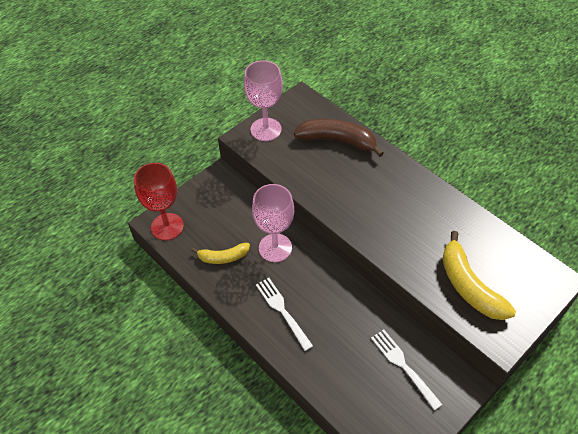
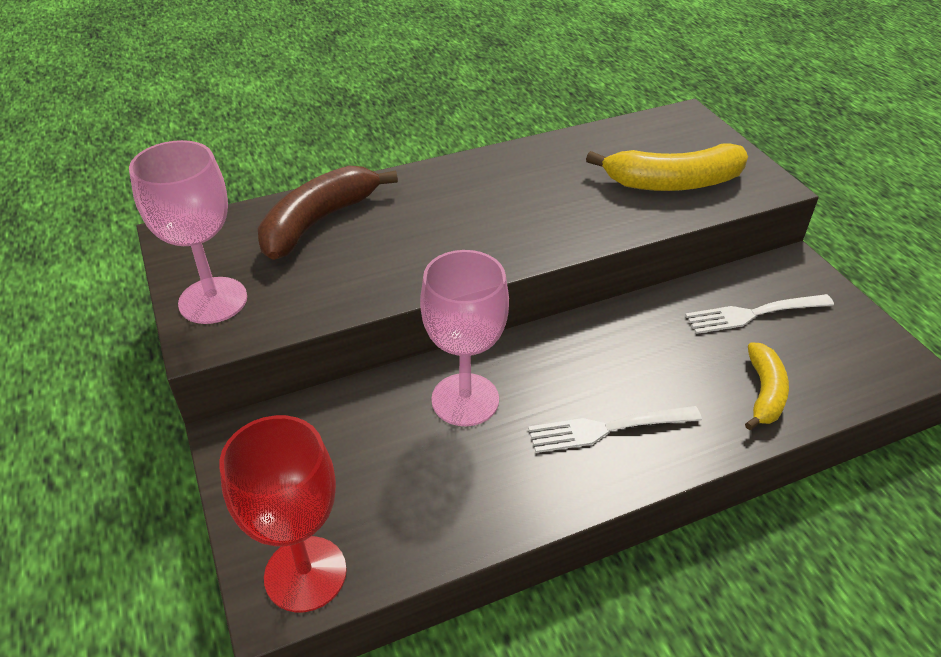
camera: 70 degrees left, 10 degrees down
(223, 257) = (445, 487): yellow banana -> yellow banana (764, 393)

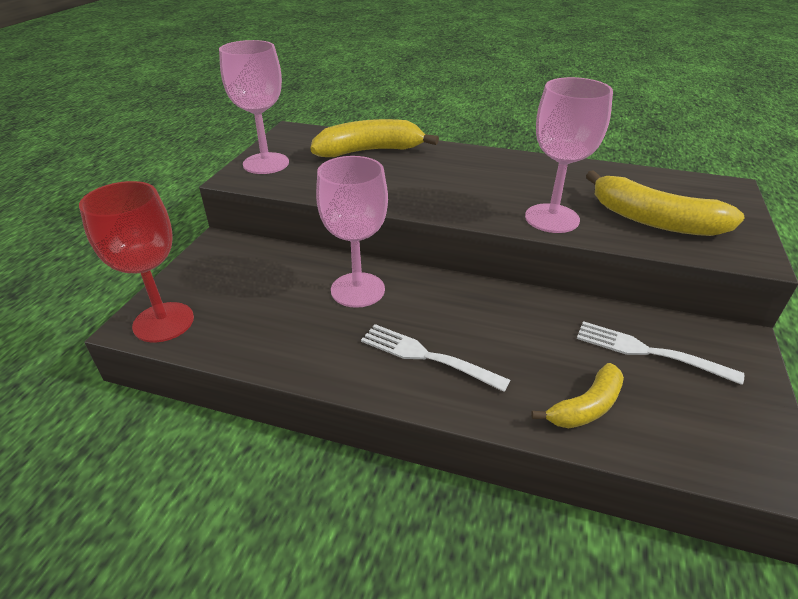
camera: 40 degrees right, 5 degrees down
(318, 222) = (369, 151): brown banana -> yellow banana
(596, 222) = (552, 218): none -> pink goblet

